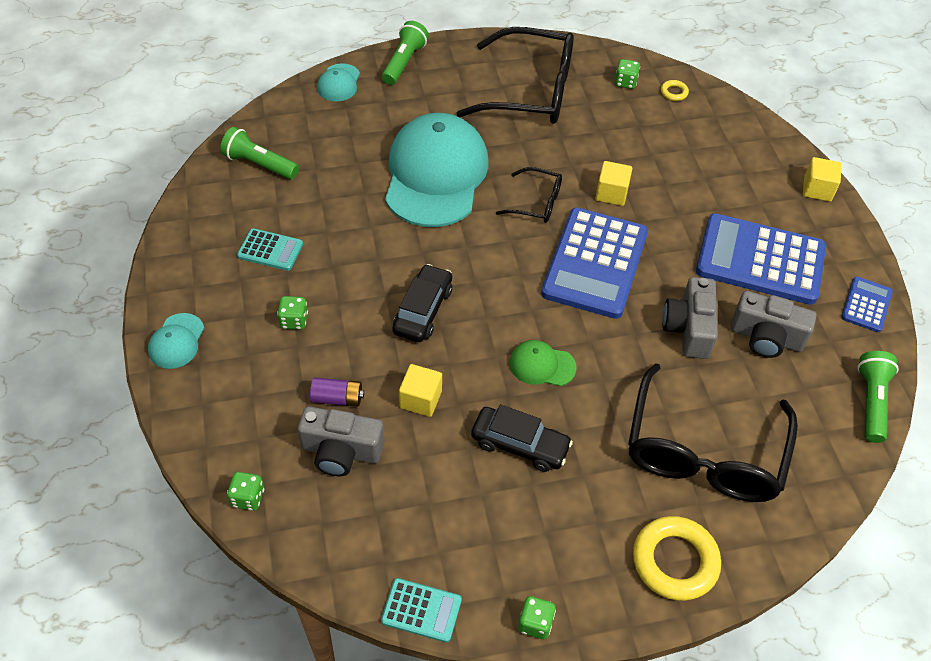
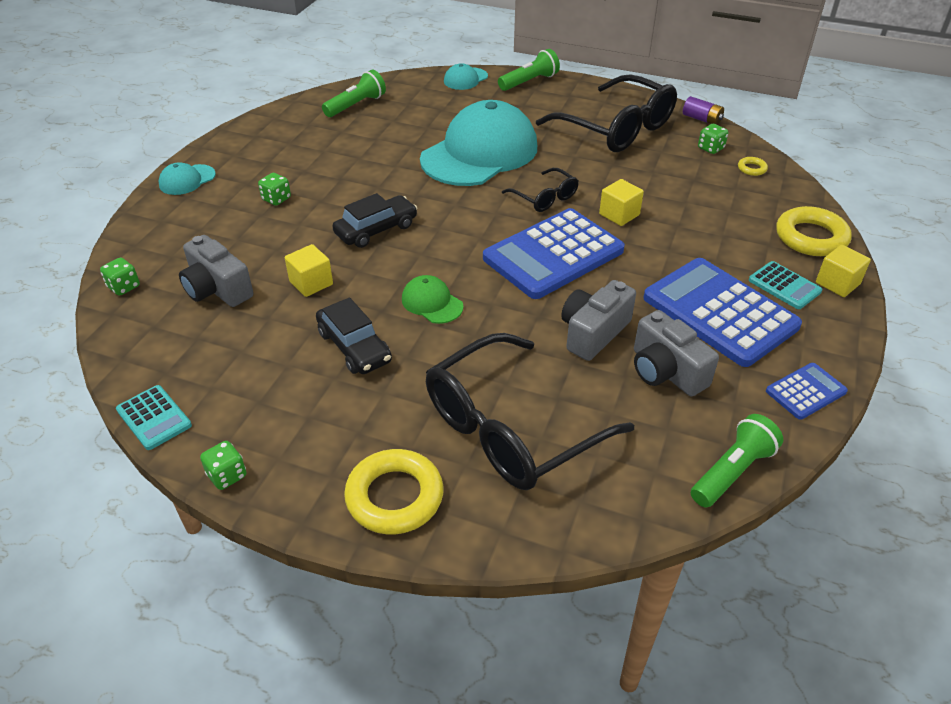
camera: 35 degrees right, 10 degrees down
(259, 164) = (356, 105): green flashlight -> green flashlight turned 75 degrees clockwise
(270, 250) = (307, 154): turquoise calculator -> turquoise calculator (784, 286)
(337, 398) = (252, 256): purple battery -> purple battery (701, 119)
(768, 150) = (811, 237): none -> yellow ring

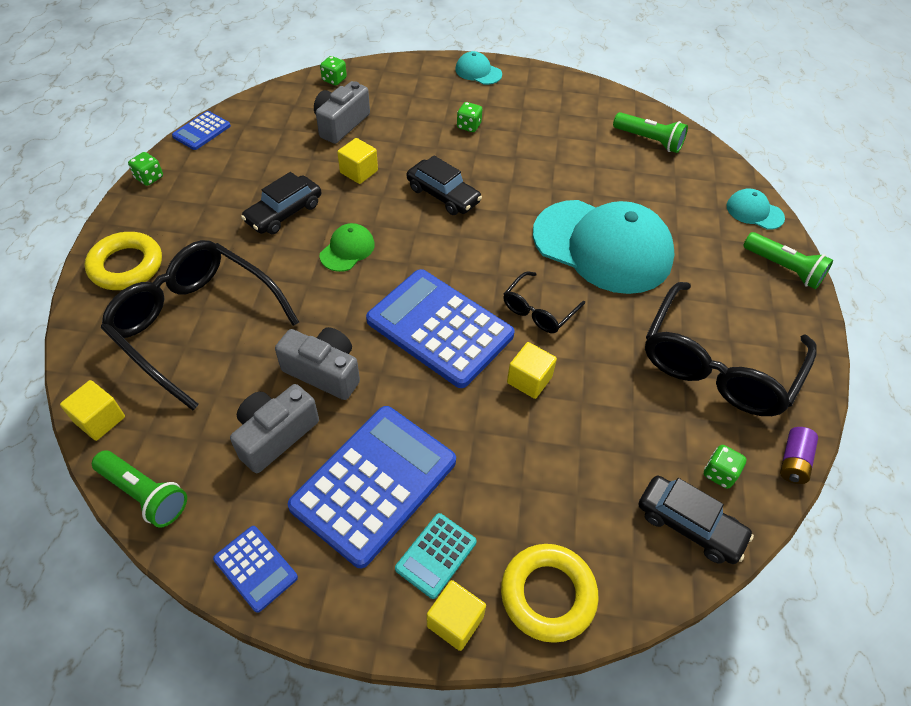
camera: 75 degrees right, 10 degrees up
(154, 418) = (201, 131): turquoise calculator -> blue calculator
(636, 514) = (100, 419): none -> yellow cube
(751, 169) = (689, 525): yellow ring -> black car

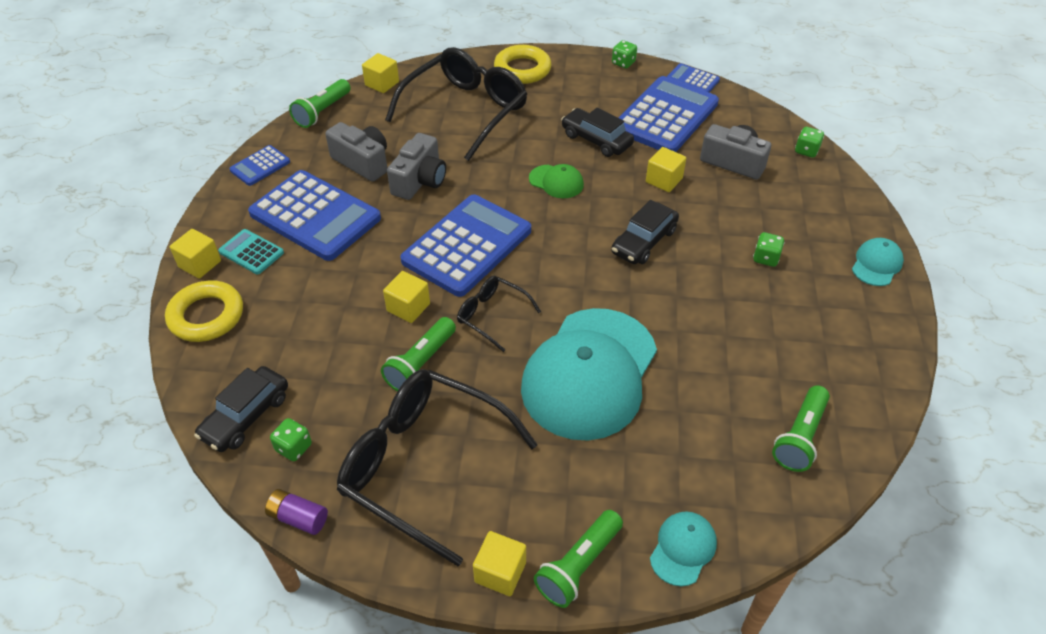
camera: 90 degrees right, 5 degrees down
(258, 158) = (666, 116): none -> blue calculator
(603, 368) = (421, 364): none -> green flashlight
(802, 315) = (500, 572): none -> yellow cube

